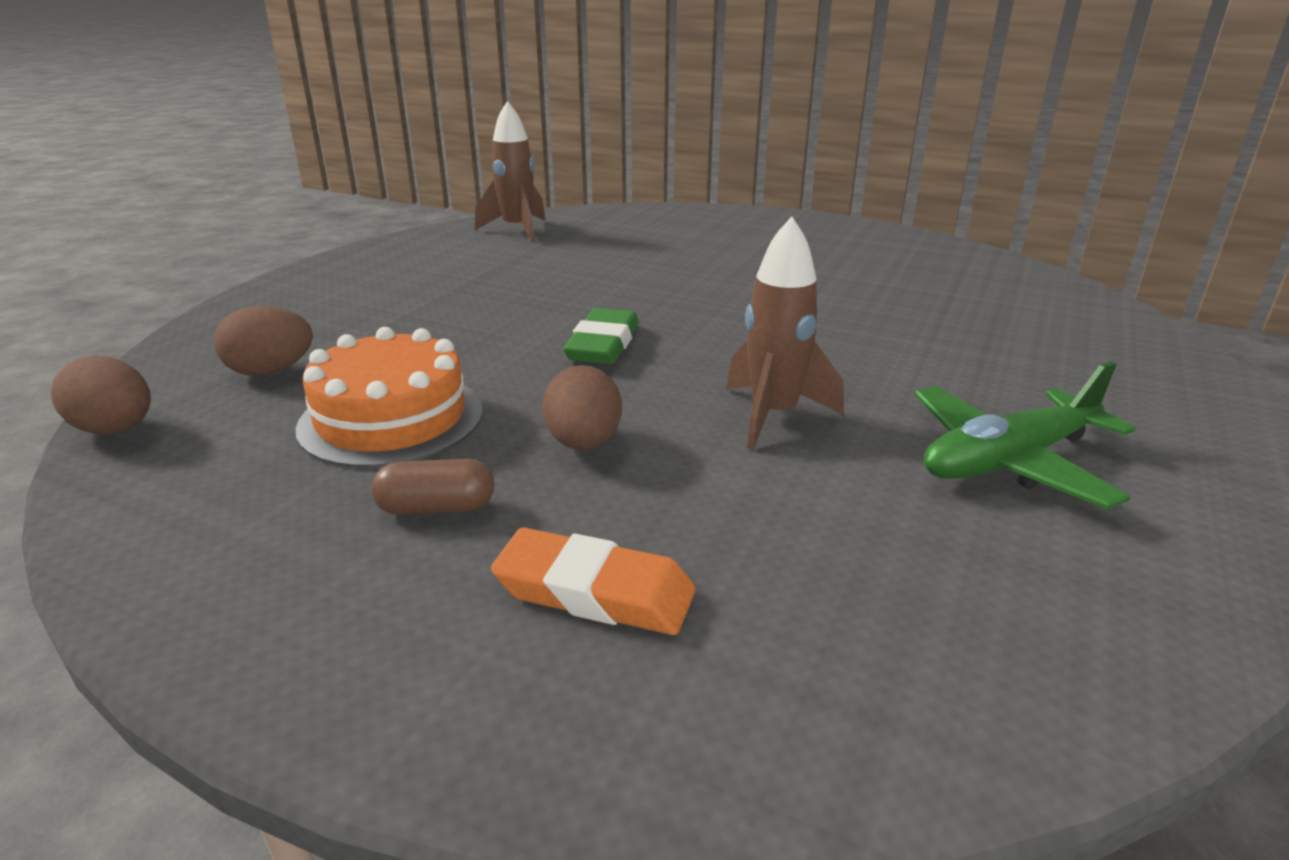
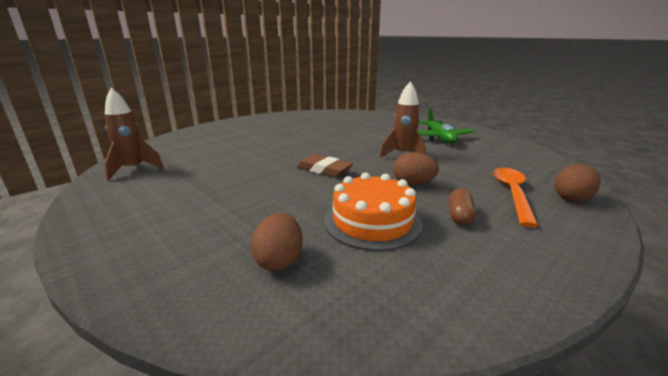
camera: 70 degrees left, 5 degrees down
(116, 430) = (335, 336): brown egg -> brown egg (571, 198)
(594, 592) = (512, 194): orange eraser -> orange spoon
(603, 345) = (324, 170): green eraser -> brown eraser

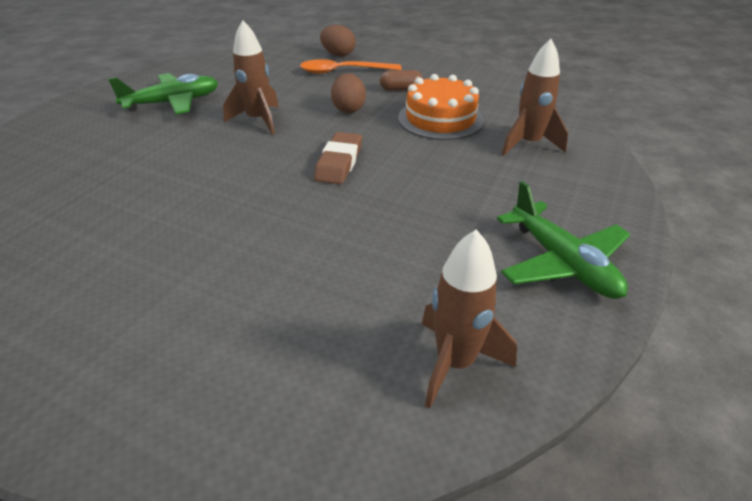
camera: 110 degrees left, 15 degrees up
(126, 213) = (562, 263): none -> green plane
(279, 261) = (528, 144): brown egg -> brown rocket

